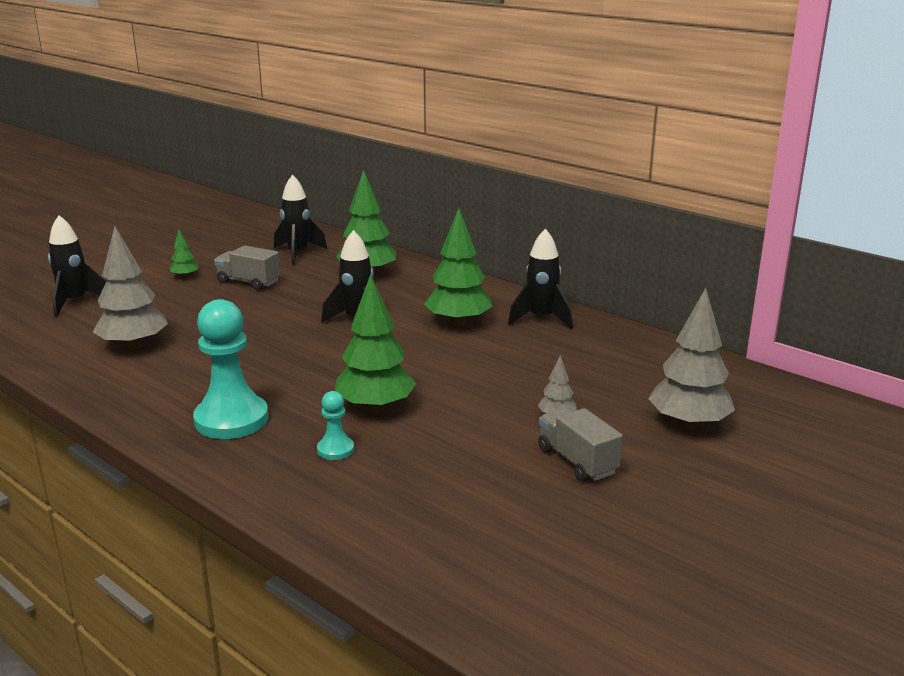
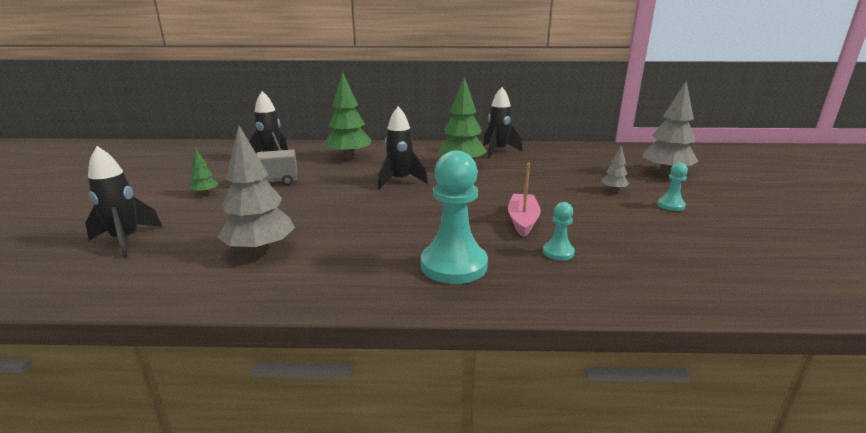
camera: 40 degrees left, 0 degrees up
(375, 408) = (522, 221): green tree -> pink boat
(577, 461) = (670, 205): grey truck -> turquoise pawn

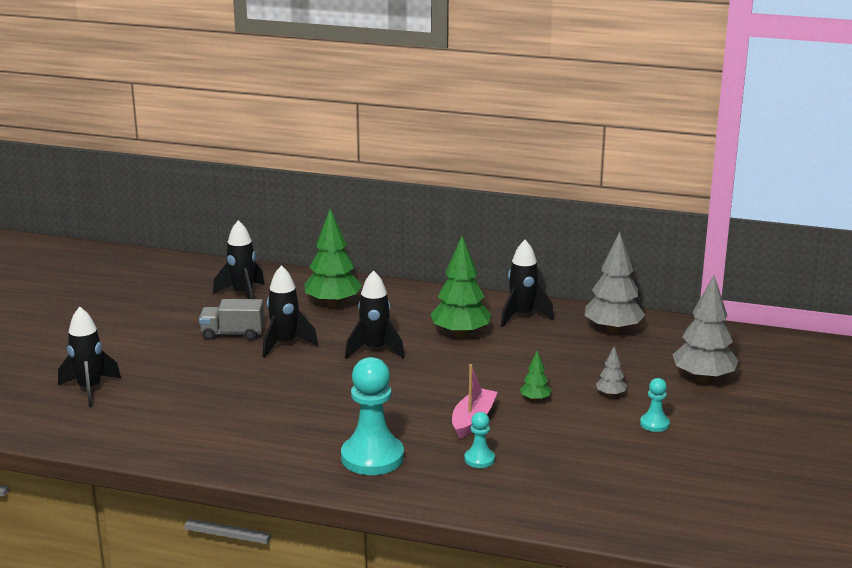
camera: 15 degrees right, 0 degrees up
(205, 193) = (163, 341): green tree -> green tree (535, 399)
(260, 250) = (206, 417): grey tree -> grey tree (613, 330)
(320, 185) = (285, 344): none -> black rocket

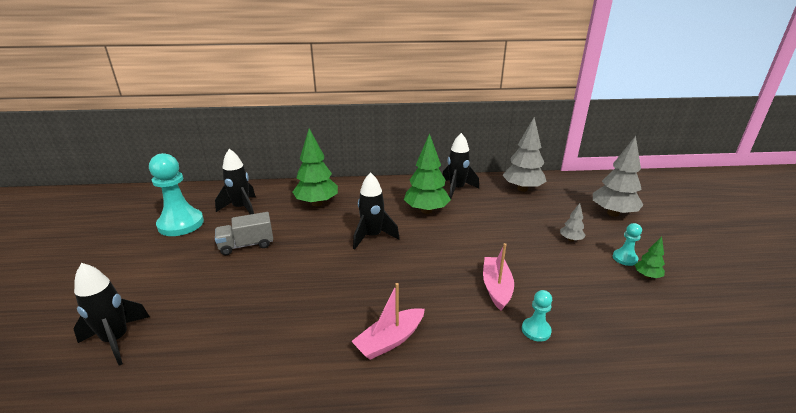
camera: 20 degrees left, 5 degrees up
(285, 344) = (296, 246): black rocket -> none
(330, 438) = (390, 340): none -> pink boat
(372, 457) = (444, 355): turquoise pawn -> turquoise pawn (181, 224)
(535, 399) = (524, 256): green tree -> green tree (647, 276)

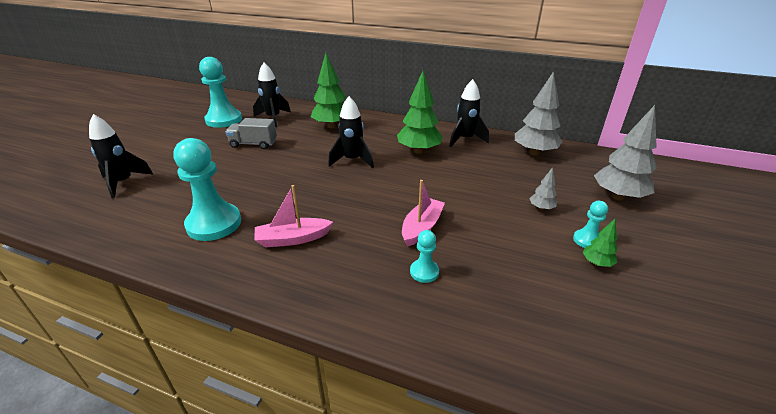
camera: 25 degrees right, 5 degrees up
(288, 353) = (214, 224): none -> turquoise pawn

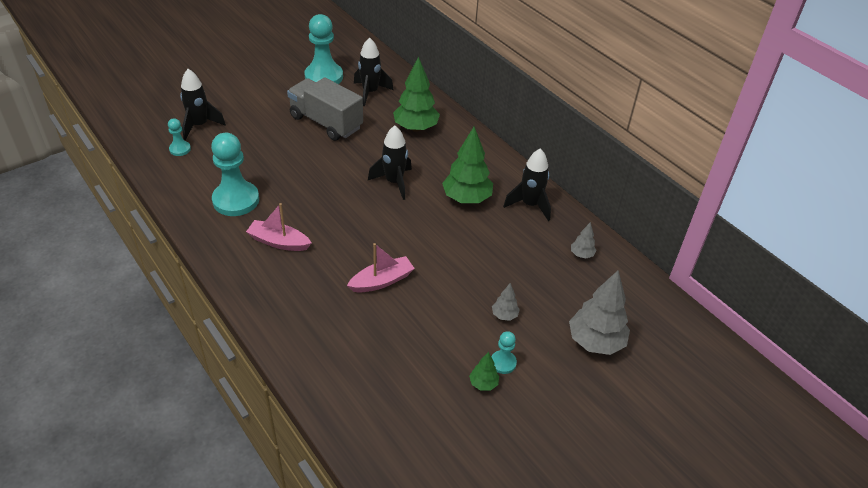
camera: 30 degrees right, 10 degrees up
(253, 144) = (326, 122): grey truck -> grey truck, size x1.61
(424, 272) = (344, 318): turquoise pawn -> turquoise pawn (180, 149)
(534, 153) = (581, 254): grey tree -> grey tree, size x0.47

